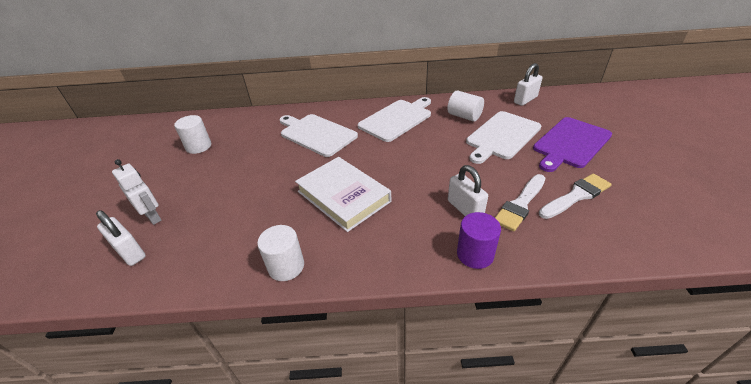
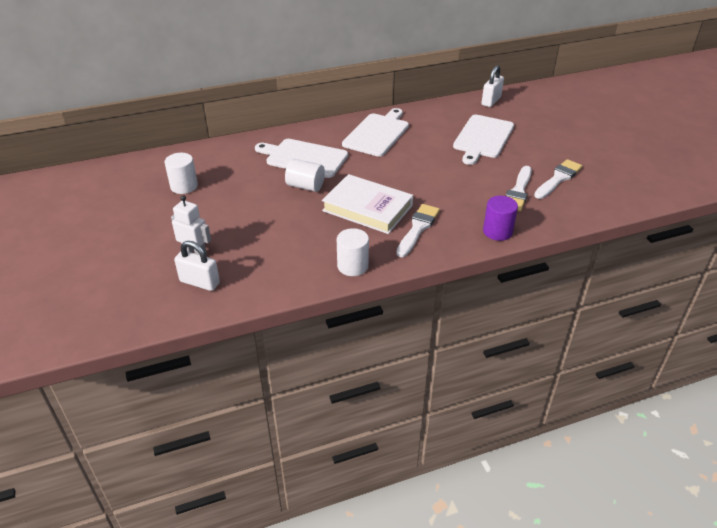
camera: 20 degrees left, 0 degrees up
(383, 231) = (418, 228): none -> white brush
(464, 116) = (441, 123): white cylinder -> white cylinder (305, 186)
(465, 209) = (476, 202): white padlock -> none
(570, 143) = (542, 137): purple cutting board -> none

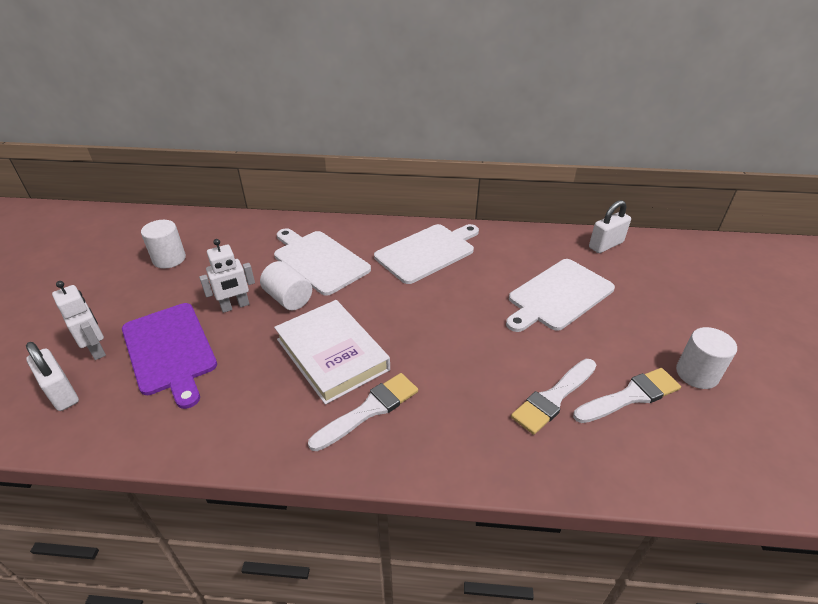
camera: 25 degrees right, 0 degrees up
(252, 238) = (170, 350): none -> purple cutting board
(271, 201) = (235, 306): none -> white robot
(352, 266) = (241, 439): white cylinder -> white cylinder (696, 374)
(497, 231) = (475, 458): purple cylinder -> none

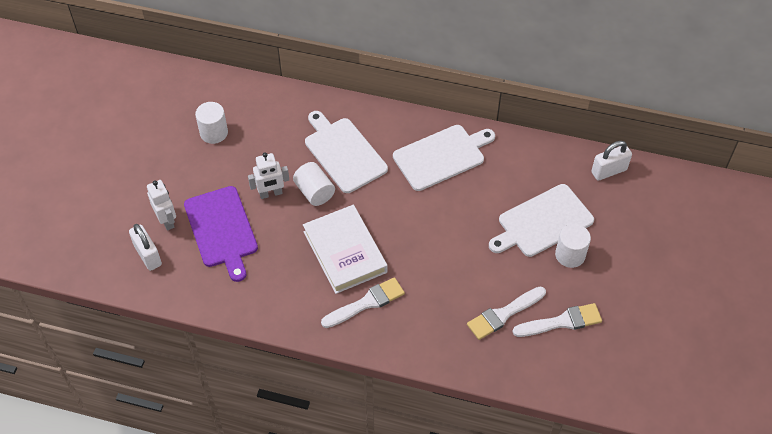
camera: 10 degrees right, 15 degrees up
(696, 374) = (622, 312): white cylinder -> white cylinder (570, 255)

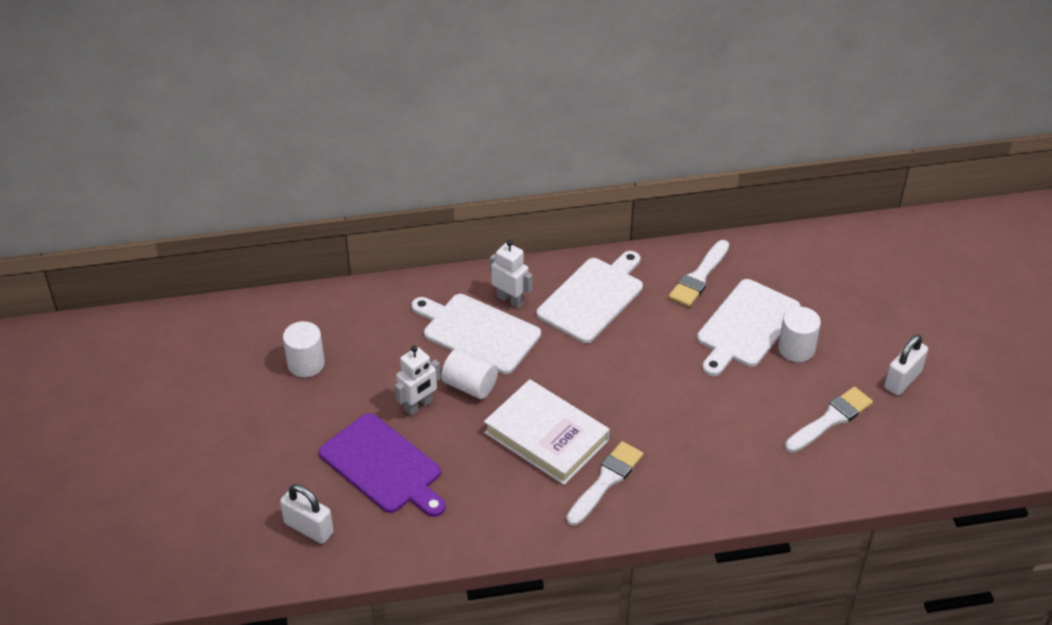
camera: 25 degrees left, 10 degrees down
(167, 220) = (308, 481): white robot -> white robot (510, 300)
(503, 314) = (764, 435): white brush -> white brush (699, 277)
(609, 171) = (783, 250): white padlock -> white padlock (902, 380)

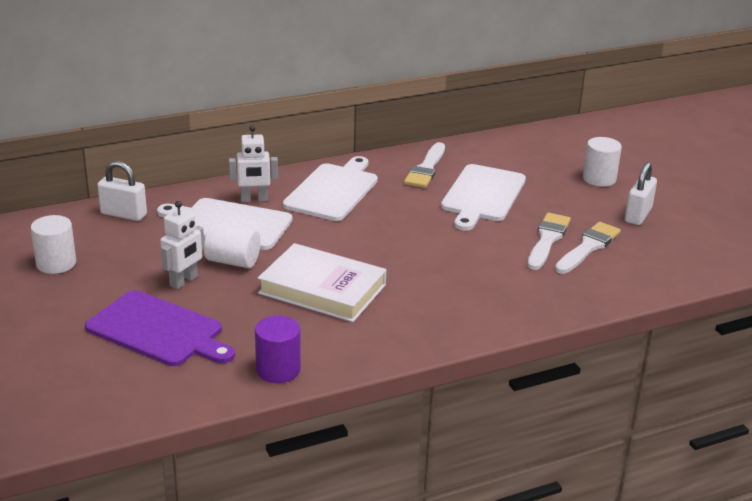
camera: 15 degrees left, 15 degrees down
(309, 528) = (86, 390): white padlock -> white padlock (123, 214)
(480, 533) = (278, 370): none -> purple cylinder
(510, 300) = (254, 199): white robot -> white robot turned 150 degrees clockwise
(606, 481) = (394, 314): white brush -> white brush (547, 239)
(796, 349) = (534, 205): white cylinder -> white cylinder (599, 179)

